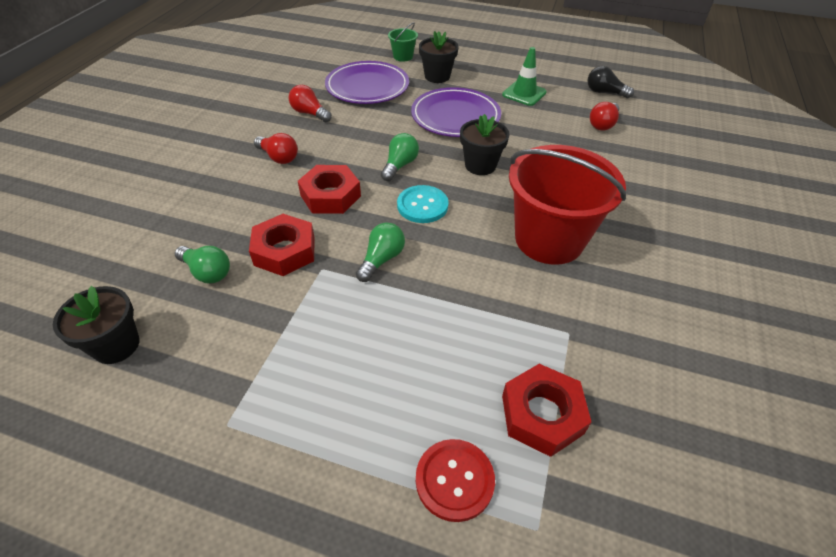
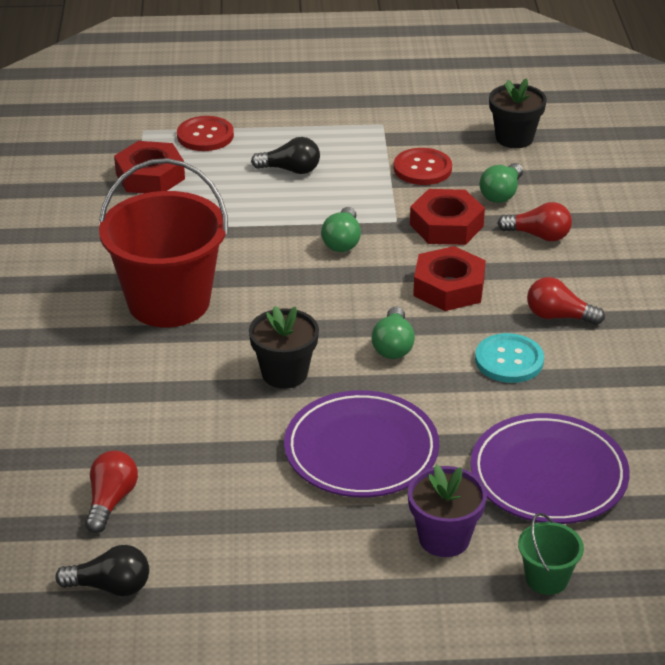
camera: 160 degrees right, 10 degrees down
(207, 272) = (501, 194): green light bulb -> green light bulb turned 75 degrees counterclockwise
(246, 328) = (422, 168): none -> red button
(310, 113) = (588, 394): red light bulb -> red light bulb (538, 235)
(379, 372) = (290, 170): none -> black light bulb
(422, 205) = (332, 303): turquoise button -> turquoise button (509, 360)
(437, 76) = (444, 538): black flower pot -> purple flower pot
(524, 93) = (264, 538): green traffic cone -> none

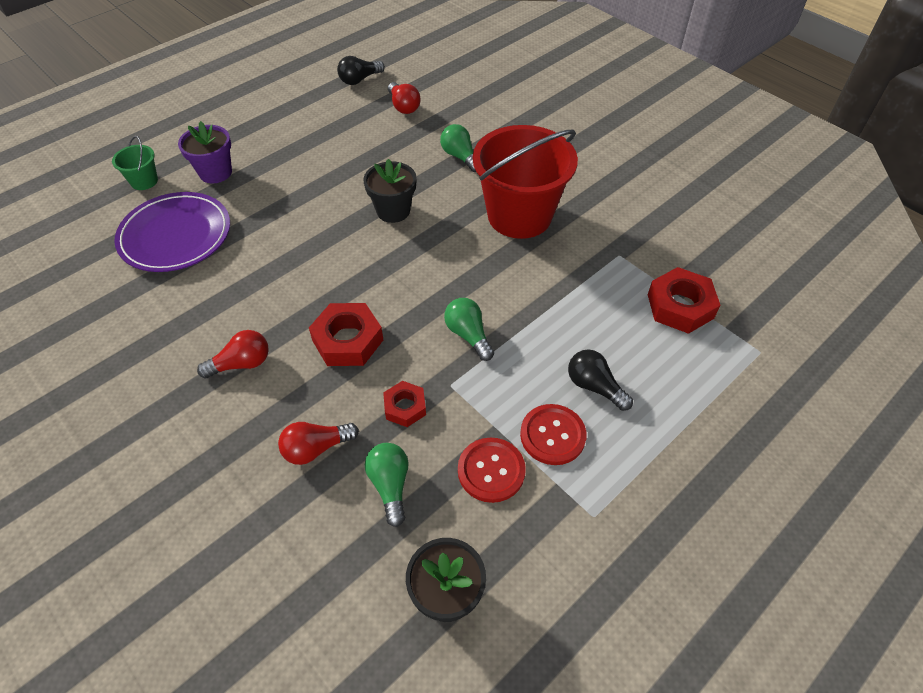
camera: 140 degrees right, 15 degrees up
(205, 136) = (709, 380): red button -> red button (552, 435)
(290, 170) = (594, 386): black light bulb -> black light bulb turned 75 degrees clockwise
(361, 450) = (301, 192): purple plate -> none
(393, 345) = (344, 267): green light bulb -> green light bulb (460, 157)
(446, 225) = (405, 407): red nut -> red nut, size x0.60
(509, 360) = (254, 301): turquoise button -> none

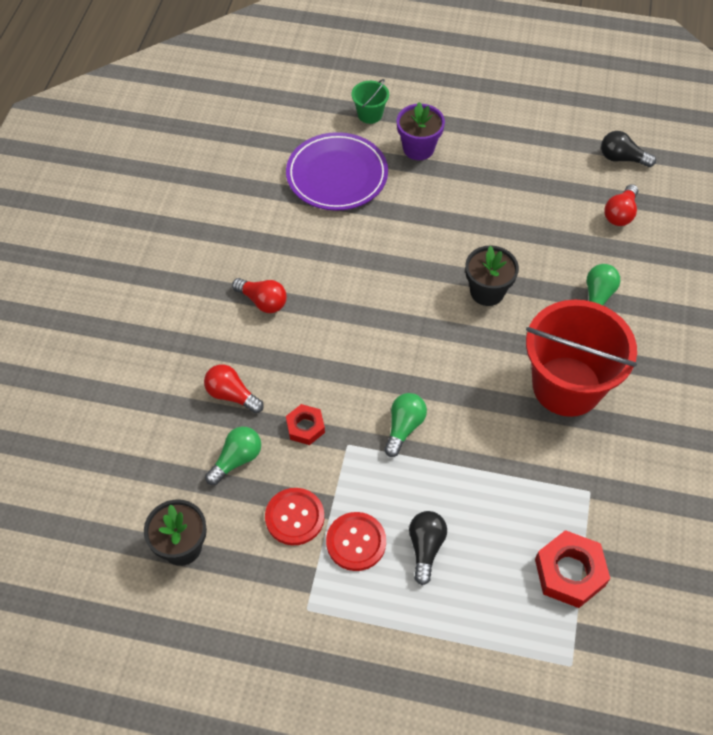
camera: 55 degrees right, 5 degrees up
(347, 340) = (333, 351): red nut -> none

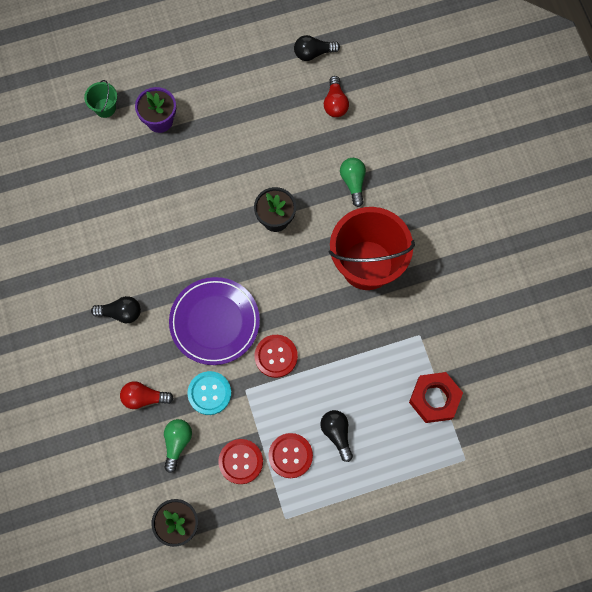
camera: 30 degrees left, 15 degrees up
(262, 301) = (121, 313): red light bulb -> black light bulb
(305, 427) = (209, 393): red nut -> turquoise button
(337, 175) = (112, 176): purple plate -> purple plate (214, 322)
(404, 427) = (276, 356): green light bulb -> red button

